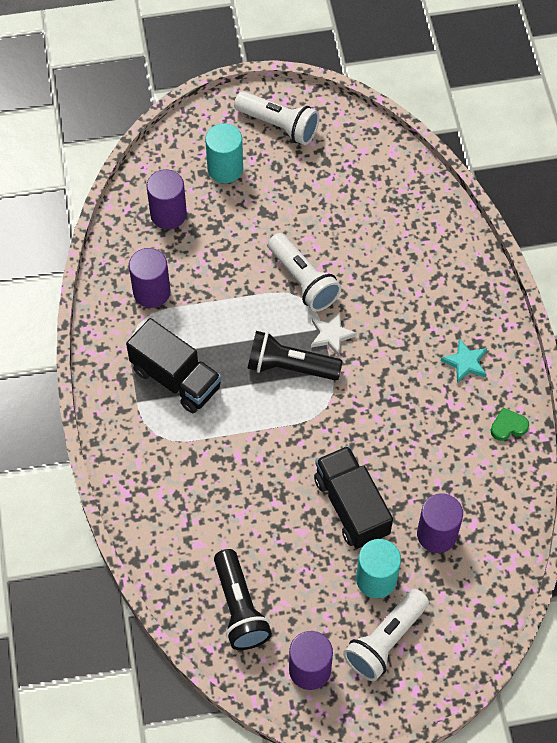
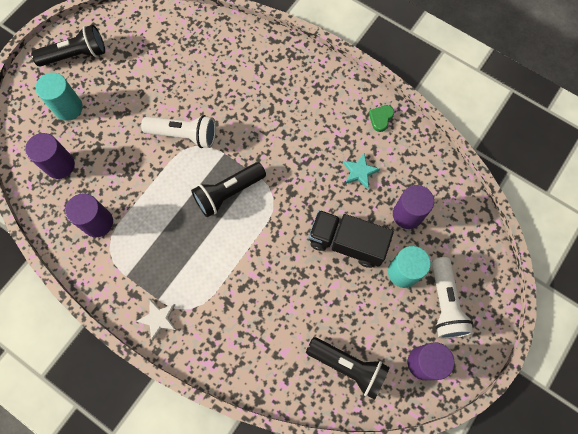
camera: 45 degrees left, 10 degrees up
(176, 378) = (167, 262): black truck -> none
(279, 125) = (76, 55): white flashlight -> black flashlight
(331, 335) = (233, 153): white star -> white star (158, 319)
(465, 362) = (322, 103): turquoise star -> turquoise star (359, 172)

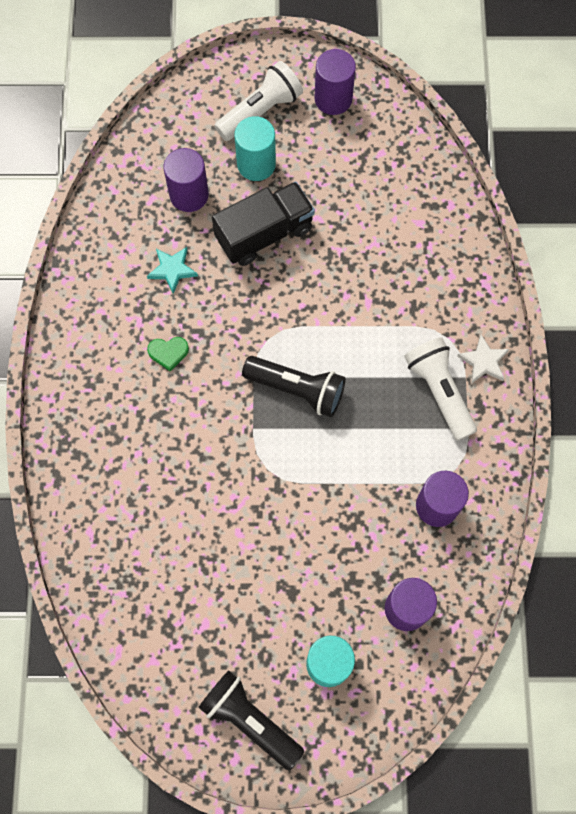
camera: 125 degrees left, 0 degrees up
(184, 135) = (263, 491): white flashlight -> white flashlight (439, 391)
(347, 243) = (264, 234): black truck -> black truck turned 105 degrees counterclockwise
(348, 366) = (388, 159): black flashlight -> none
(381, 118) = (87, 287): green heart -> green heart (168, 353)

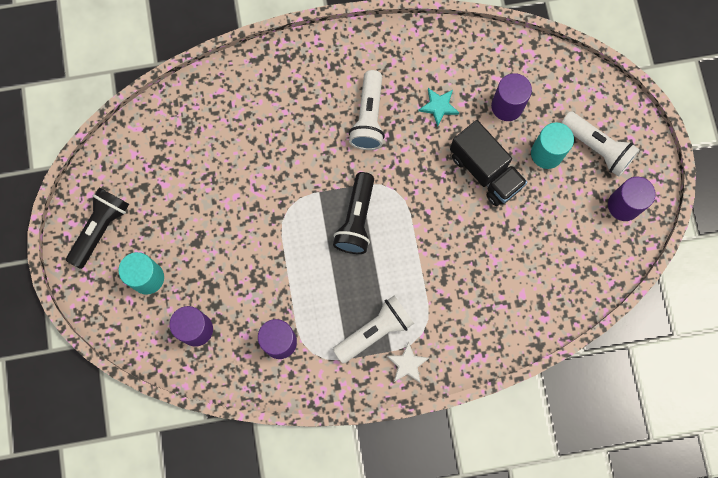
camera: 80 degrees right, 5 degrees up
(168, 353) = (368, 117): green heart -> white flashlight

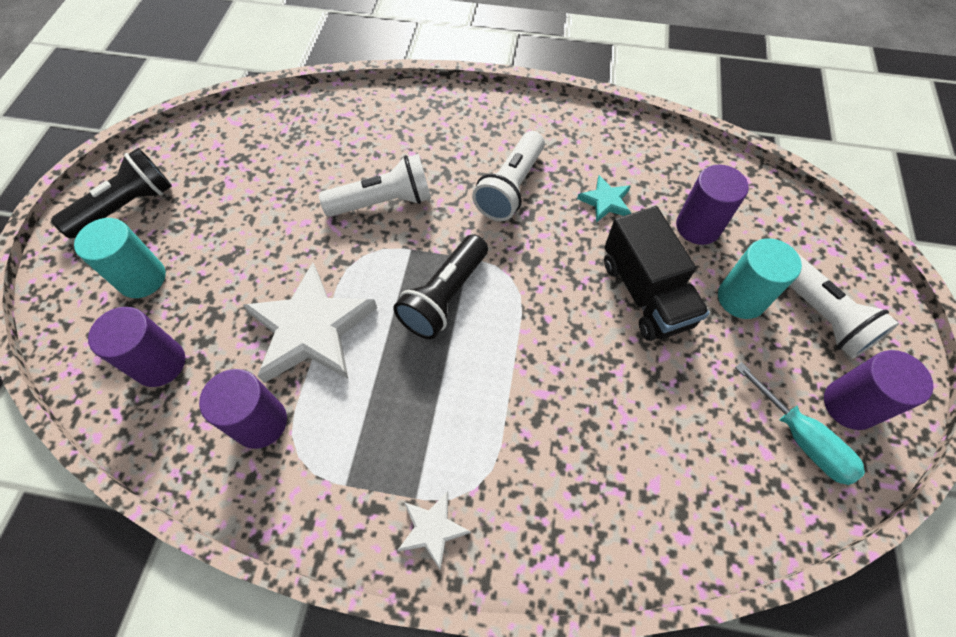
camera: 20 degrees right, 15 degrees down
(280, 273) = (311, 329): none -> white star
(375, 331) = (404, 458): white flashlight -> white flashlight (383, 202)
(599, 237) = (801, 438): none -> turquoise screwdriver

